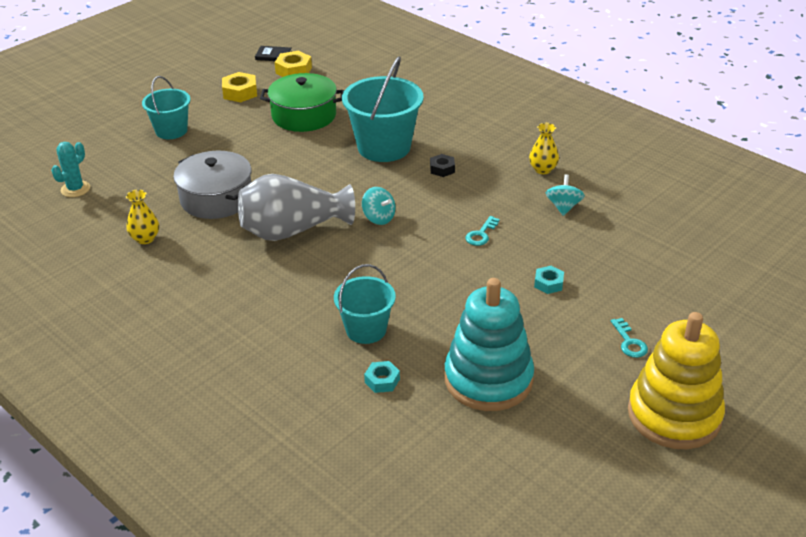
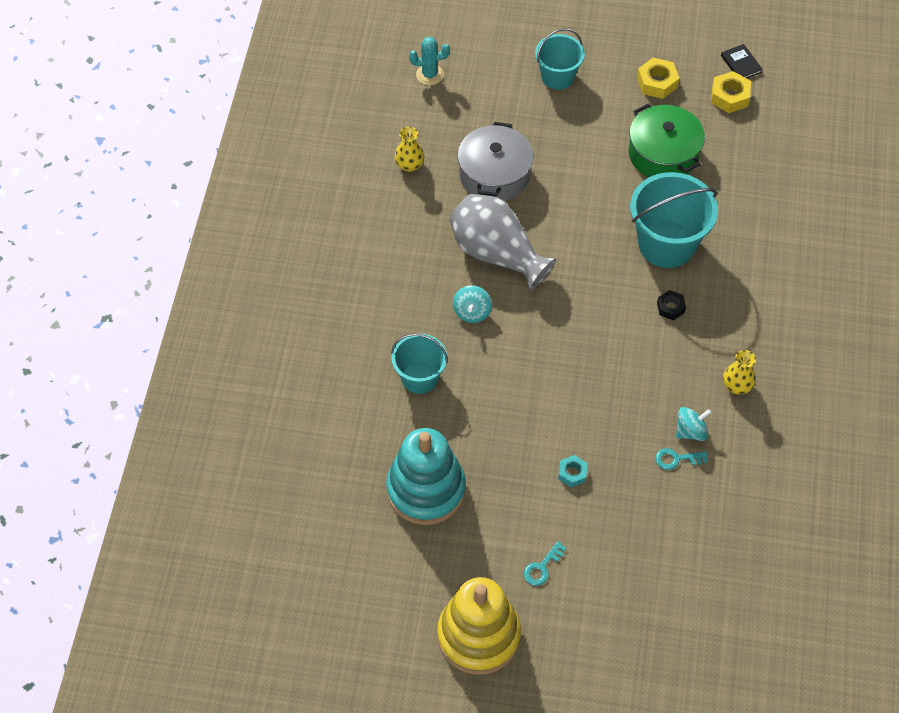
camera: 55 degrees right, 20 degrees up
(379, 218) = (561, 303): turquoise spinning top -> turquoise spinning top (472, 312)
(382, 381) = (374, 421): turquoise nut -> none
(481, 234) = (599, 389): turquoise key -> turquoise key (676, 459)

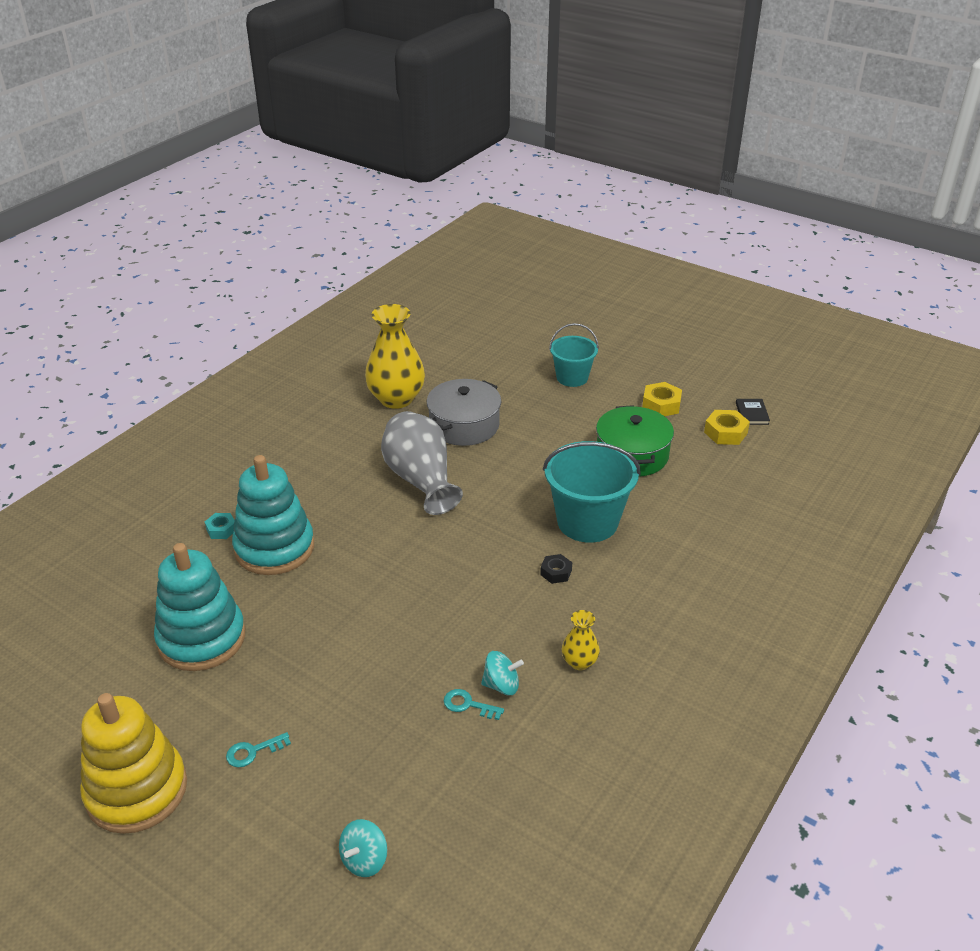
camera: 25 degrees right, 20 degrees down
(409, 165) = (396, 399): yellow vase -> yellow vase, size x2.07
(419, 377) = (274, 548): turquoise bucket -> turquoise stacking toy
(429, 75) = (462, 348): turquoise cactus -> none
(472, 312) = (363, 515): turquoise spinning top -> turquoise spinning top (364, 860)
(572, 473) = (351, 677): turquoise nut -> turquoise nut (221, 529)

